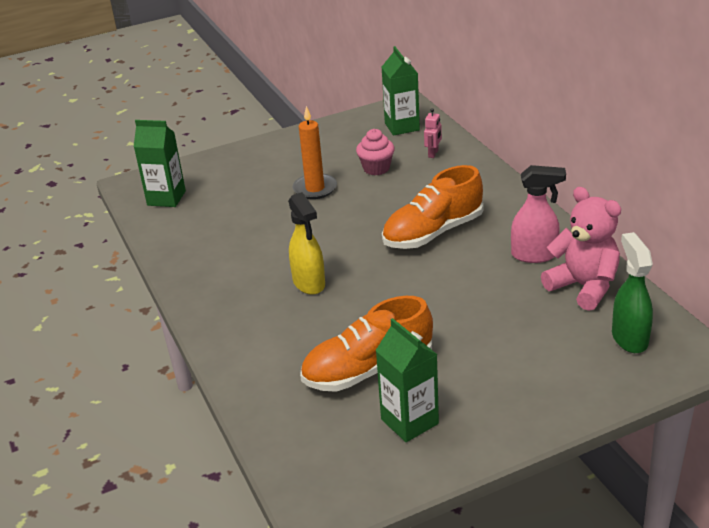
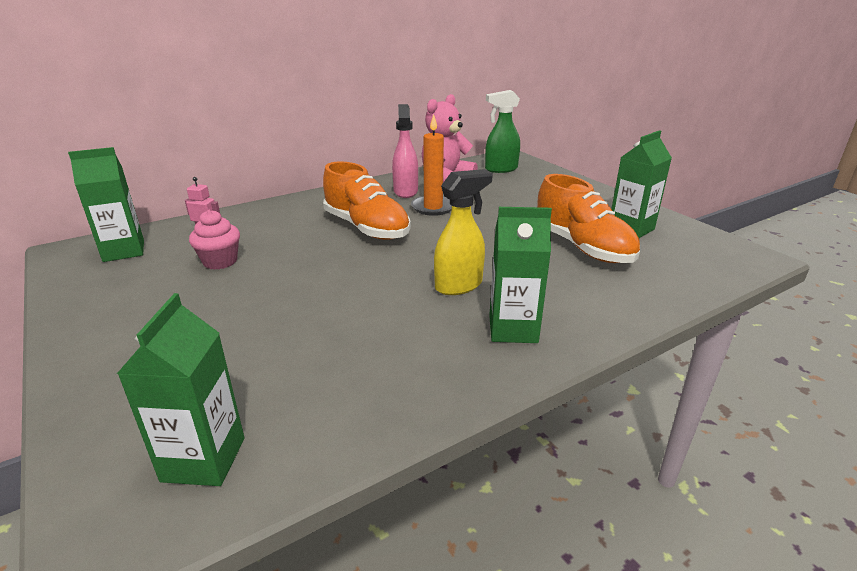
camera: 100 degrees left, 5 degrees down
(238, 305) = (513, 329): none -> green carton
(315, 188) = (248, 299): orange candle -> orange candle (433, 207)

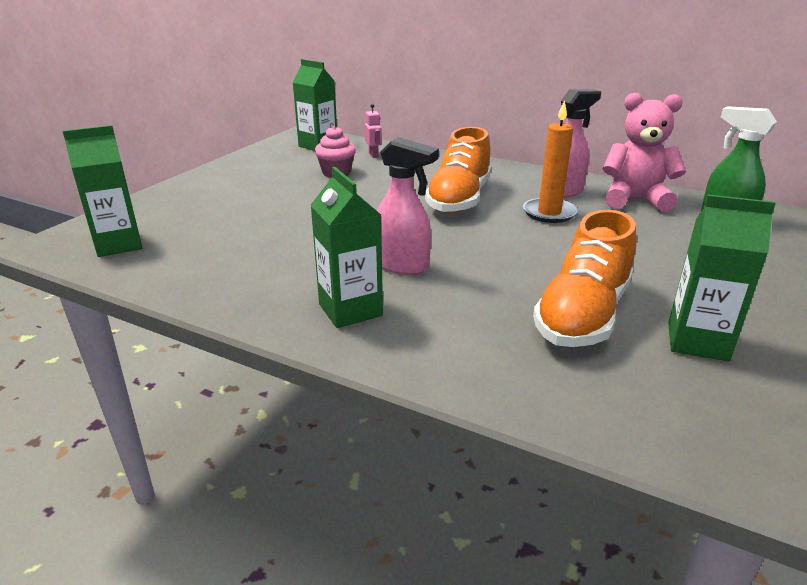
camera: 60 degrees right, 0 degrees up
(459, 285) = (403, 266): yellow spray bottle -> pink spray bottle

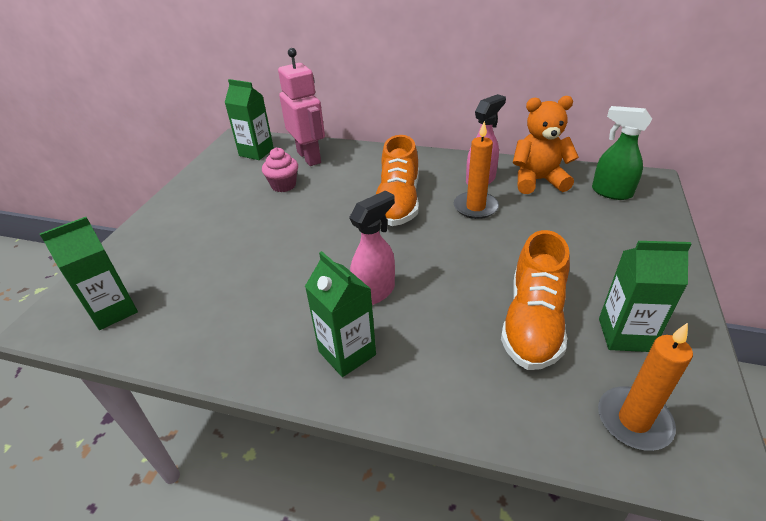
camera: 10 degrees left, 10 degrees up
(373, 155) = (309, 157): pink robot -> pink robot, size x2.39
(403, 266) = (375, 292): pink spray bottle -> pink spray bottle turned 60 degrees counterclockwise
(635, 200) = (538, 181): pink teddy bear -> orange teddy bear
(681, 418) = (633, 420): none -> orange candle

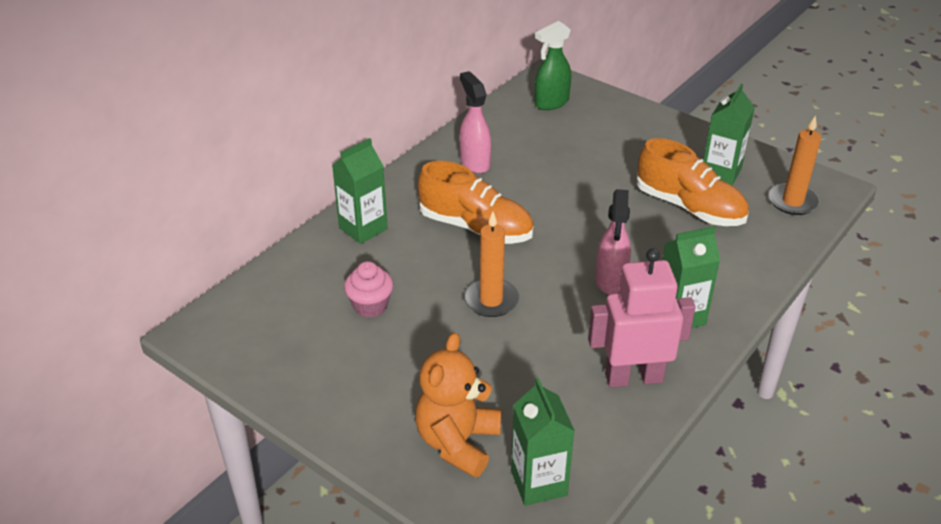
camera: 70 degrees left, 0 degrees up
(256, 152) = (257, 317): green carton -> green carton (363, 228)
(309, 157) = (317, 271): pink robot -> pink robot (633, 377)
(375, 292) = (610, 280): pink spray bottle -> pink spray bottle turned 150 degrees counterclockwise
(475, 207) = (520, 182): orange candle -> orange candle (491, 300)
(538, 181) = (503, 131): orange teddy bear -> orange teddy bear (458, 442)

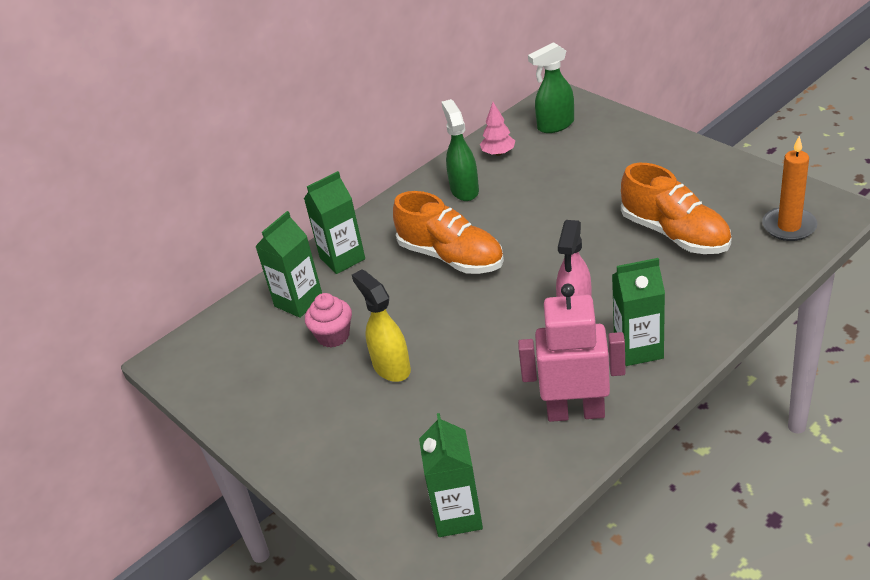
camera: 15 degrees right, 0 degrees up
(438, 336) = (391, 367): none -> yellow spray bottle
(458, 442) = (388, 472): orange teddy bear -> none
(474, 162) = (464, 190): pink spray bottle -> green spray bottle
(491, 300) = (450, 331): orange candle -> none
(501, 128) = (498, 153): none -> pink tree
(721, 172) = (717, 196): green carton -> green carton (298, 301)

